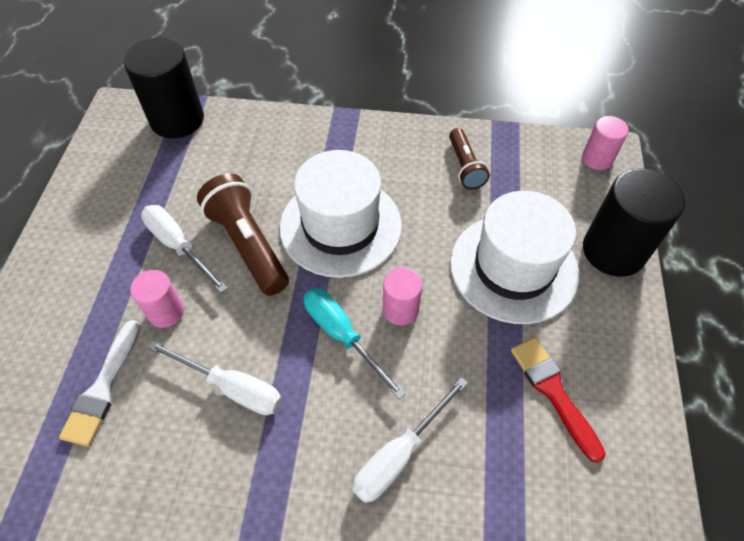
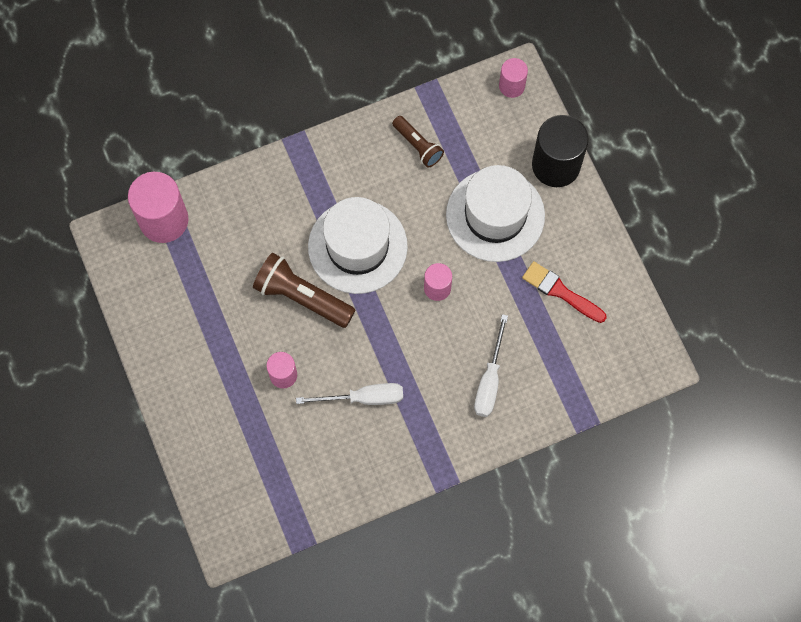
camera: 30 degrees left, 15 degrees up
(103, 388) = (283, 443): white brush -> none
(177, 120) = (164, 220): black cylinder -> pink cylinder
(178, 246) = (253, 325): white screwdriver -> none
(342, 335) = (410, 326): turquoise screwdriver -> none

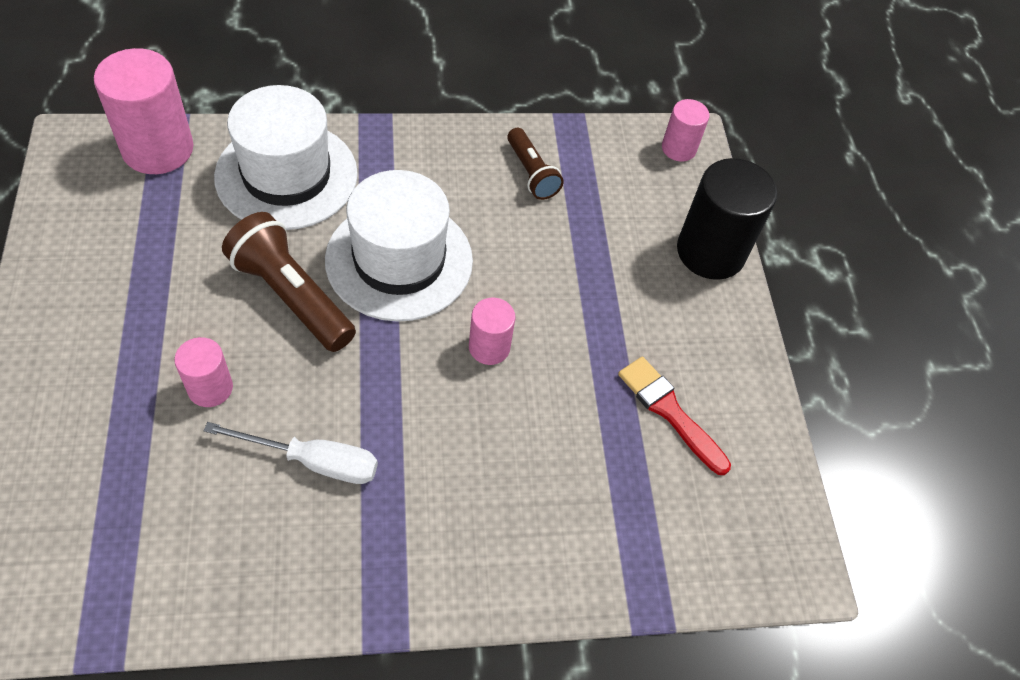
camera: 10 degrees right, 15 degrees down
(489, 380) = (518, 501): white screwdriver -> none
(495, 215) = (606, 284): white hat -> white hat (286, 175)

